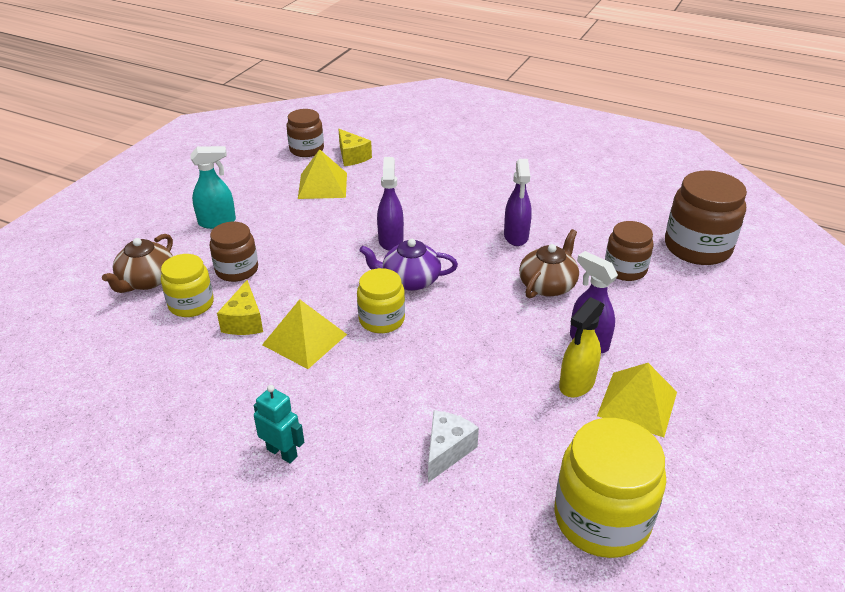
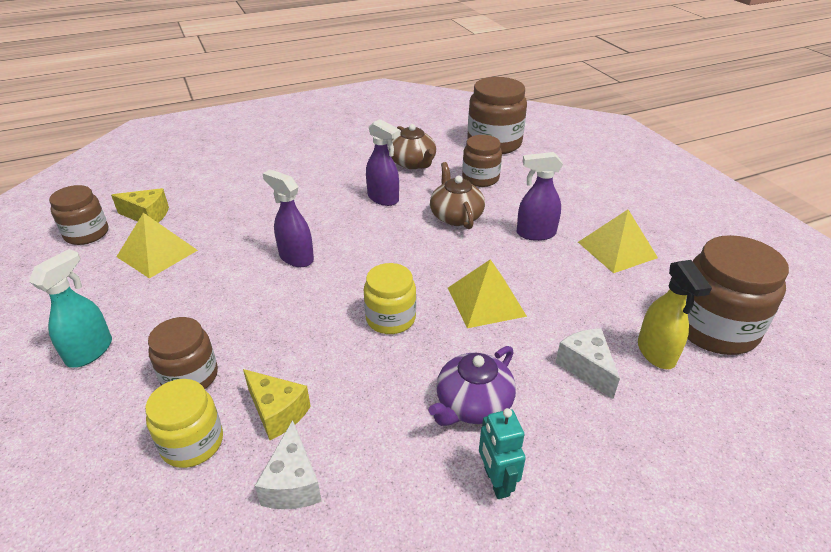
camera: 50 degrees left, 0 degrees up
(146, 281) = (94, 464): brown teapot -> brown teapot (413, 163)
(199, 361) = (293, 483): none -> white cheese
(282, 452) = (496, 481): turquoise robot -> turquoise robot turned 90 degrees counterclockwise
(304, 339) = (357, 381): yellow pyramid -> yellow pyramid (486, 301)
(410, 280) = (362, 276): purple teapot -> purple teapot (472, 404)
(576, 384) = (573, 263): yellow spray bottle -> yellow spray bottle (656, 353)
(601, 518) = (714, 328): yellow jar -> brown jar

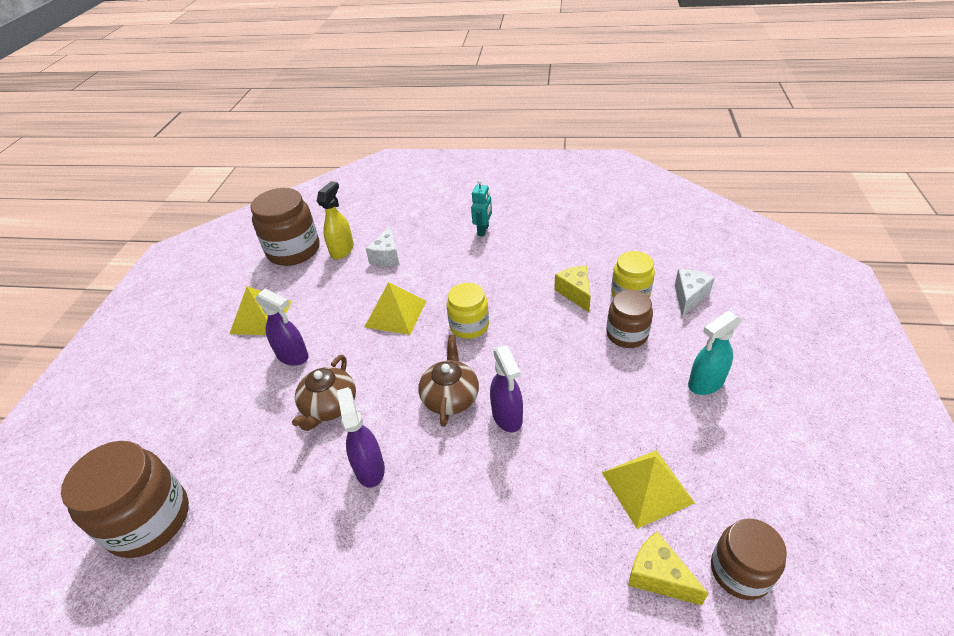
camera: 145 degrees left, 5 degrees up
(293, 483) = (579, 259): white cheese -> white cheese (689, 297)
(413, 163) = (279, 526): brown teapot -> brown teapot (450, 397)
(472, 404) = (464, 261): purple teapot -> none
(480, 178) = (246, 453): brown jar -> none

